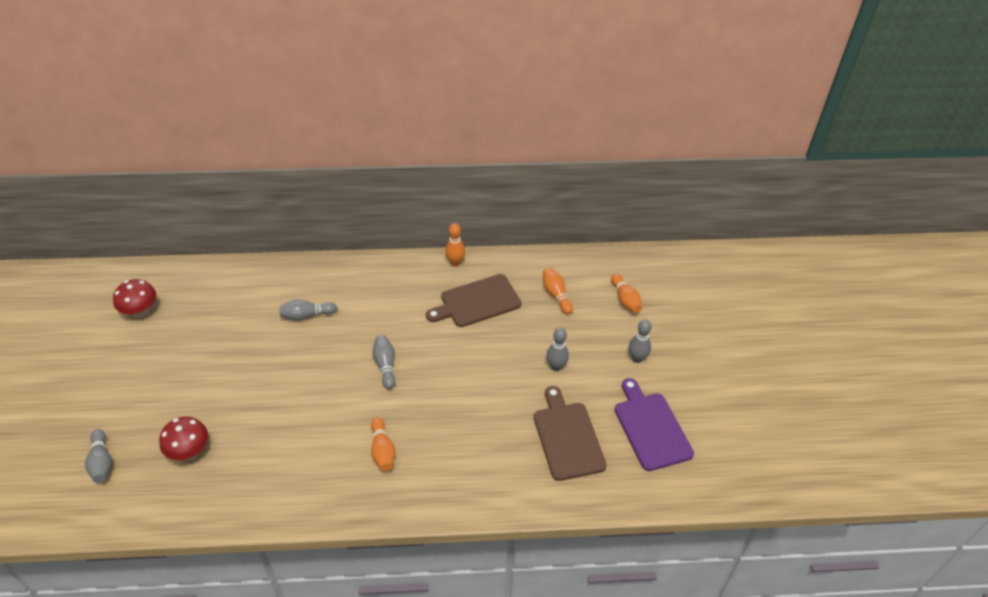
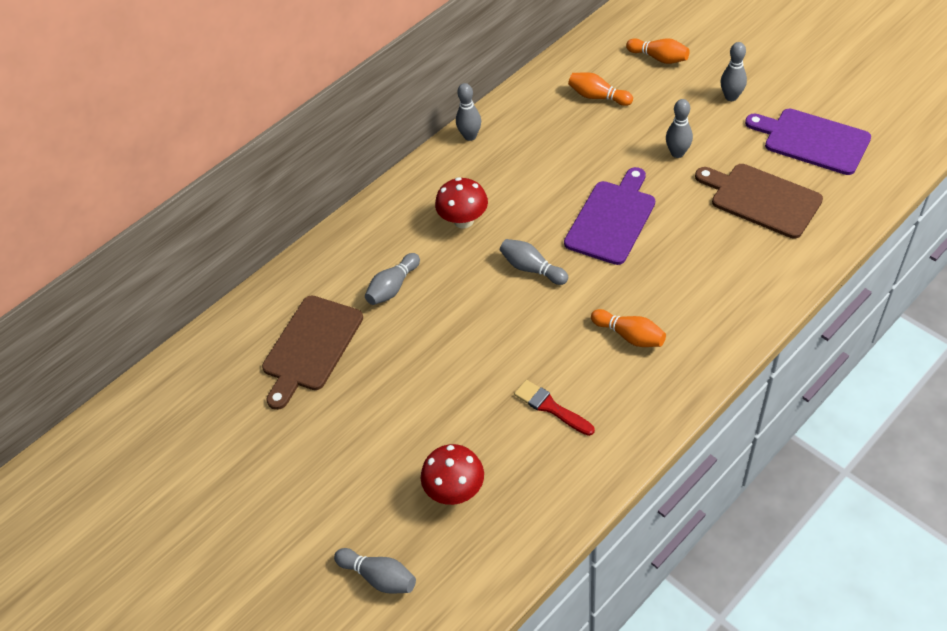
camera: 35 degrees left, 5 degrees up
(141, 312) = (208, 421): red mushroom -> red mushroom (463, 220)
(290, 452) = (551, 407): none -> red brush
(455, 263) = (470, 136): orange bowling pin -> grey bowling pin
(465, 374) = (612, 219): none -> purple cutting board
(477, 302) = (537, 154): brown cutting board -> brown cutting board (311, 347)

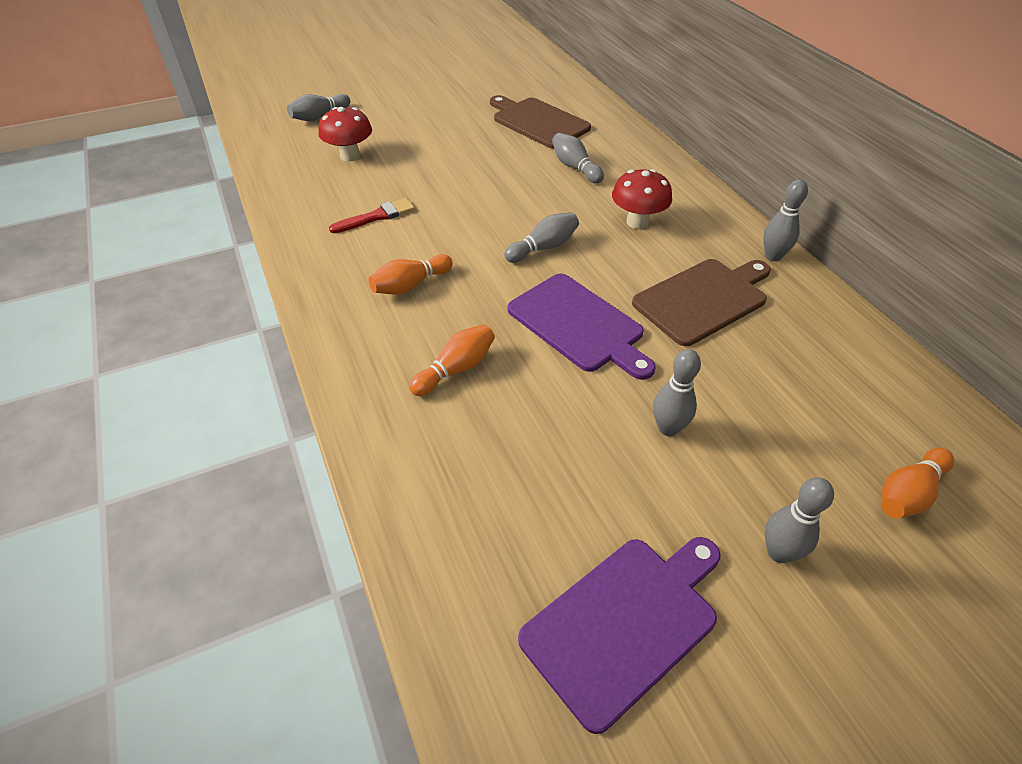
camera: 105 degrees right, 5 degrees down
(598, 97) = (820, 386): orange bowling pin -> orange bowling pin (456, 369)
(761, 199) = (531, 484): brown cutting board -> brown cutting board (703, 299)

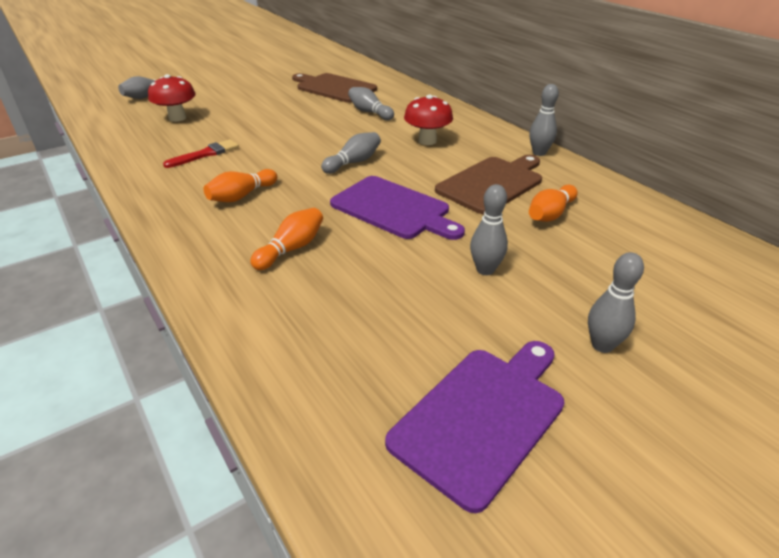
camera: 10 degrees left, 10 degrees down
(908, 493) = (692, 291): orange bowling pin -> orange bowling pin (550, 214)

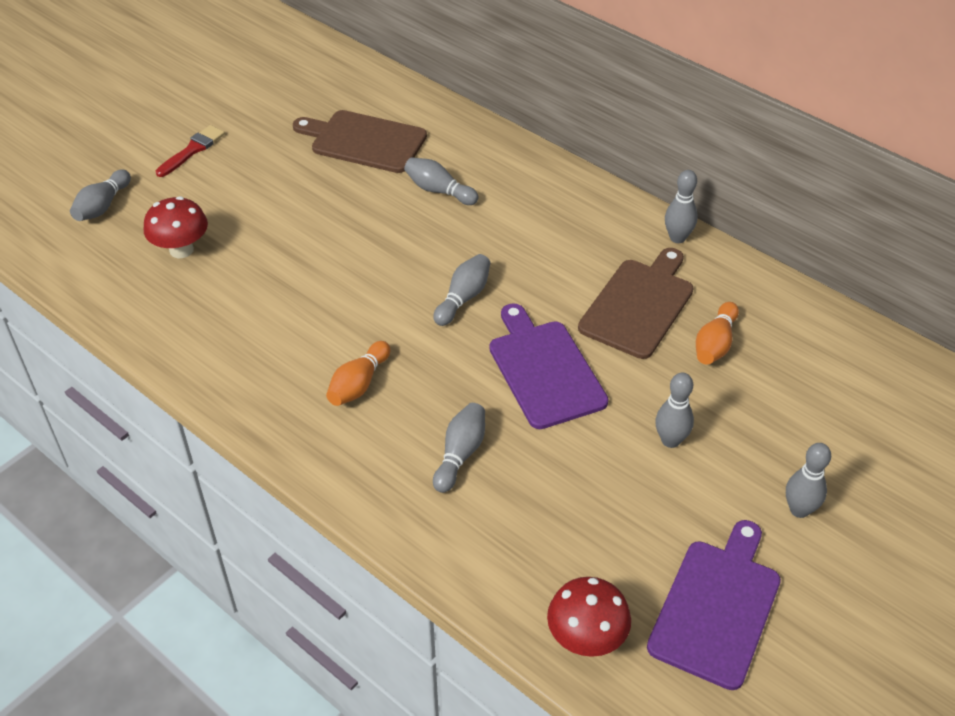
camera: 15 degrees left, 10 degrees up
(205, 154) = (268, 317): red brush -> red brush (192, 150)
(291, 249) = (460, 454): orange bowling pin -> grey bowling pin
(394, 209) = (544, 370): purple cutting board -> purple cutting board turned 135 degrees counterclockwise
(427, 141) = (536, 239): red mushroom -> red mushroom (586, 639)

